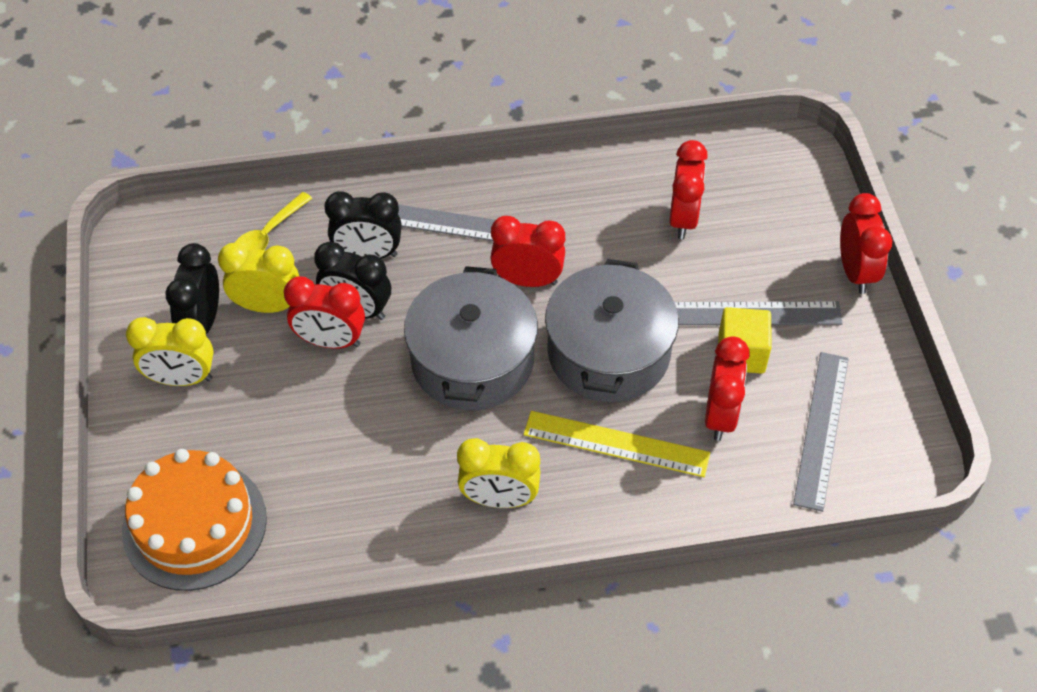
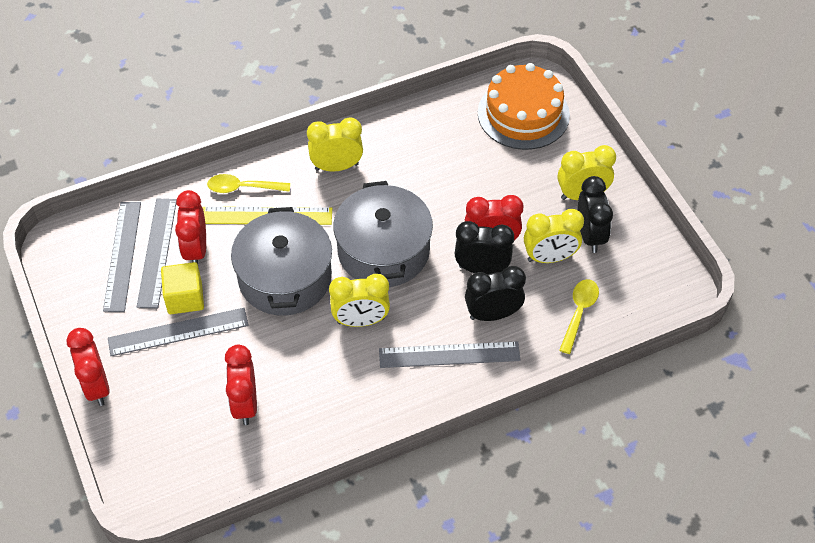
camera: 165 degrees right, 0 degrees up
(527, 280) = (360, 321): red clock -> yellow clock
(642, 495) = (243, 188): none -> yellow spoon
(773, 424) = (157, 252): none -> grey ruler

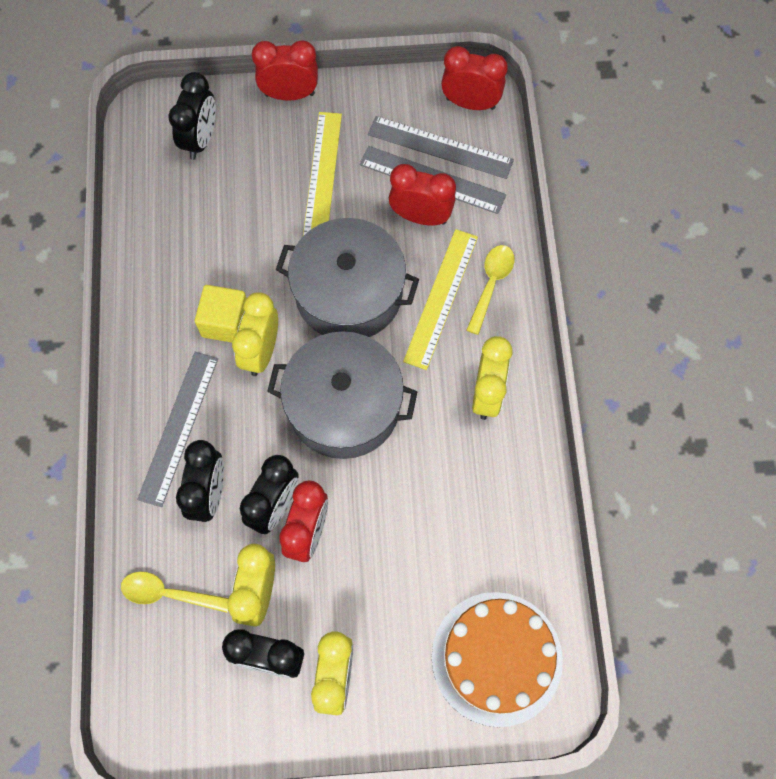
camera: 110 degrees right, 15 degrees up
(167, 442) = (200, 139): none -> black clock
(178, 332) = (322, 176): grey ruler -> yellow ruler
(185, 298) = (362, 192): yellow cube -> yellow cube (225, 322)
(245, 404) = (211, 215): red clock -> red clock (470, 103)
(579, 313) = (168, 594): yellow spoon -> yellow spoon turned 150 degrees clockwise

